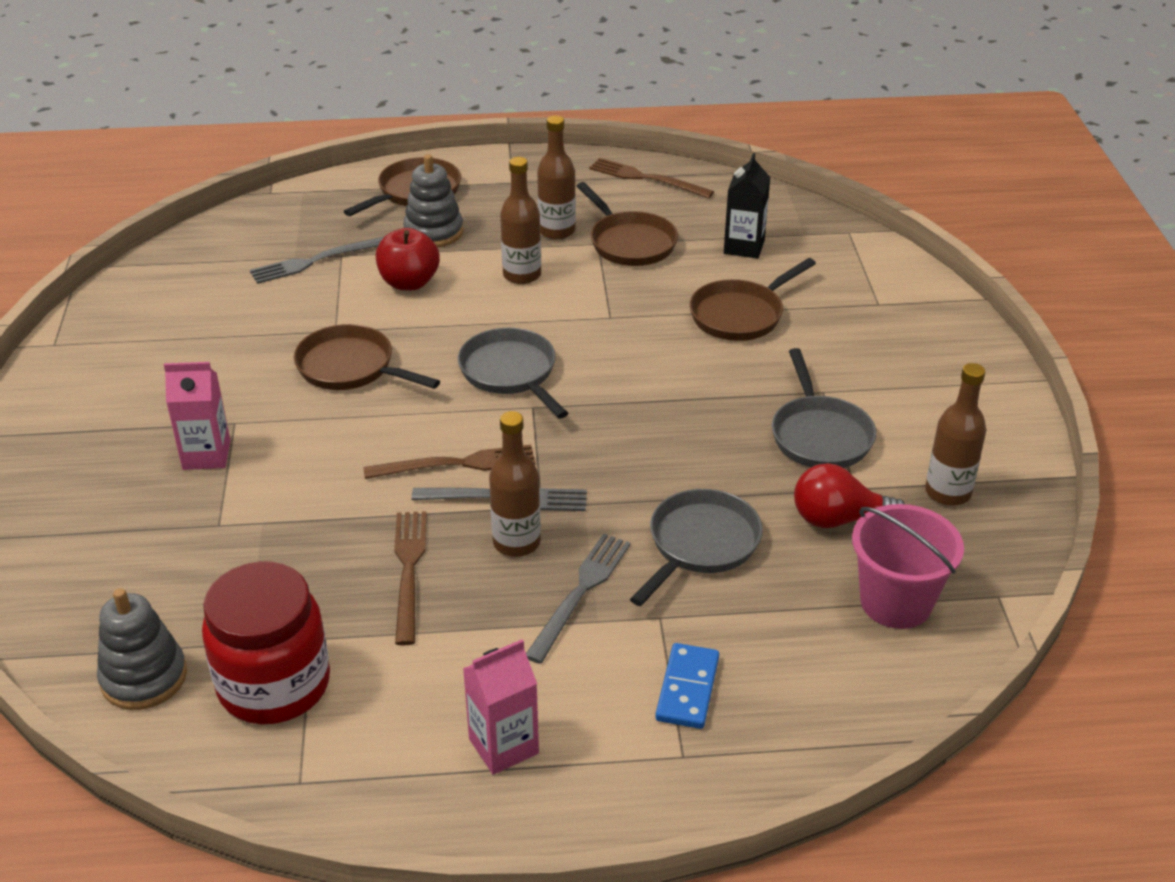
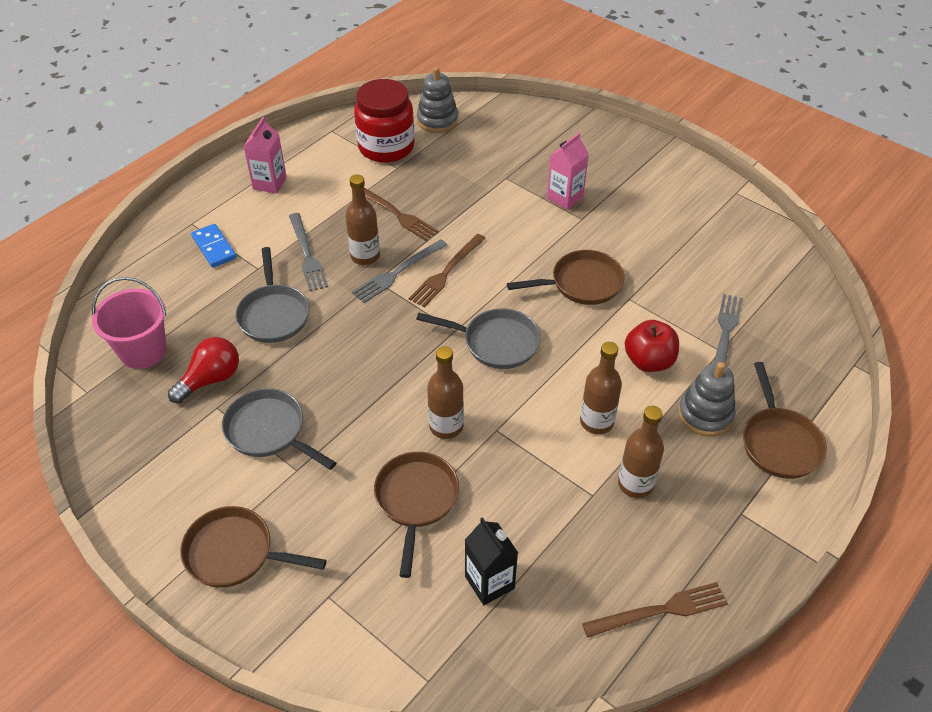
camera: 135 degrees right, 10 degrees up
(629, 243) = (573, 514): brown pan -> brown pan (235, 553)
(948, 492) = (157, 443): brown bottle -> brown bottle (446, 426)

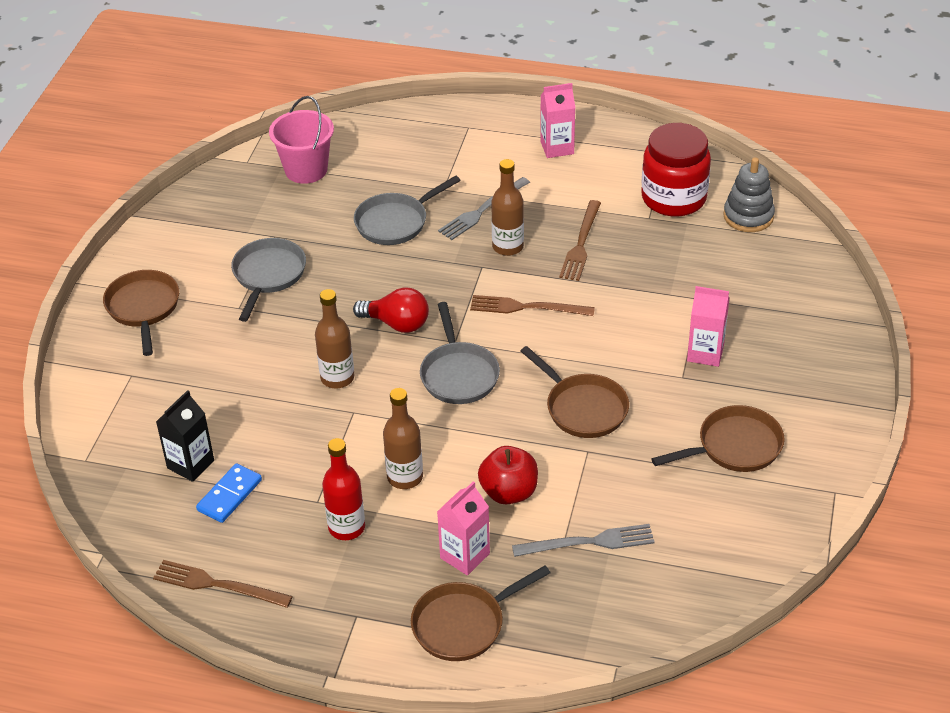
camera: 65 degrees right, 5 degrees down
(211, 379) = (301, 219): red light bulb -> red light bulb (397, 324)
(214, 247) = (449, 153): blue domino -> blue domino (229, 495)
(398, 272) = (502, 276): grey fork -> none
(416, 500) = (248, 389): brown pan -> brown pan (734, 447)
(635, 484) = (346, 527): brown bottle -> red bottle
(660, 610) = (217, 585): brown fork -> brown fork turned 150 degrees clockwise
(705, 414) = (465, 556): grey stacking toy -> pink carton

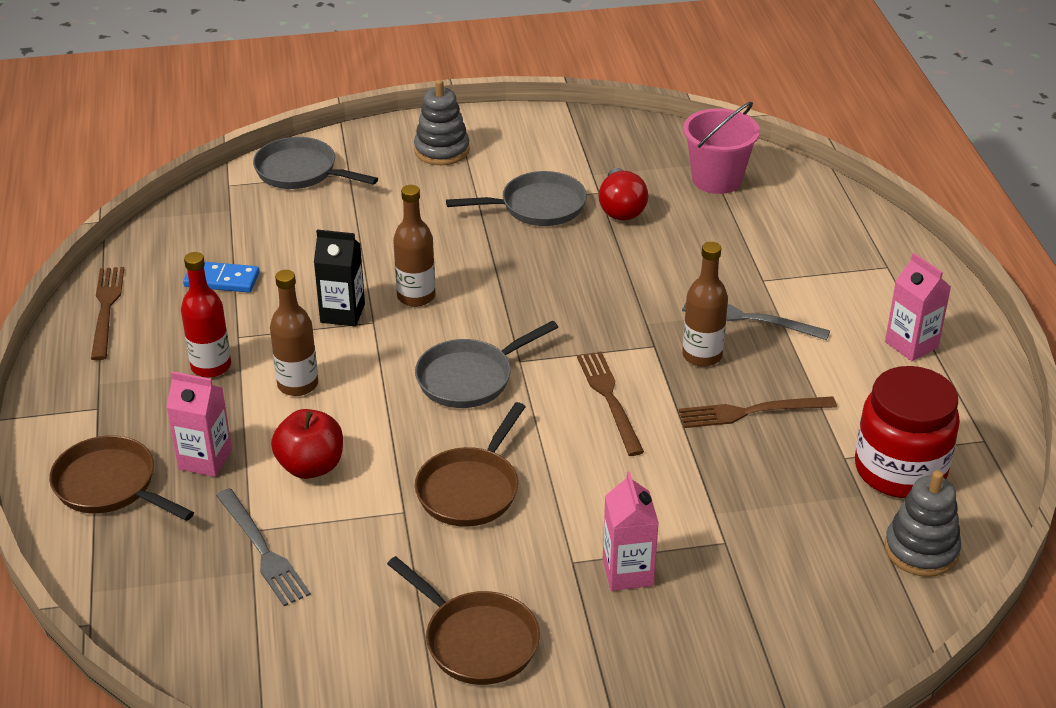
camera: 65 degrees right, 5 degrees down
(143, 308) = (442, 150): brown pan -> grey stacking toy
(190, 464) = (251, 244): black carton -> black carton (342, 313)
(395, 222) = (680, 263): grey pan -> grey pan (301, 172)
(397, 324) = (521, 312): red light bulb -> red light bulb (621, 209)

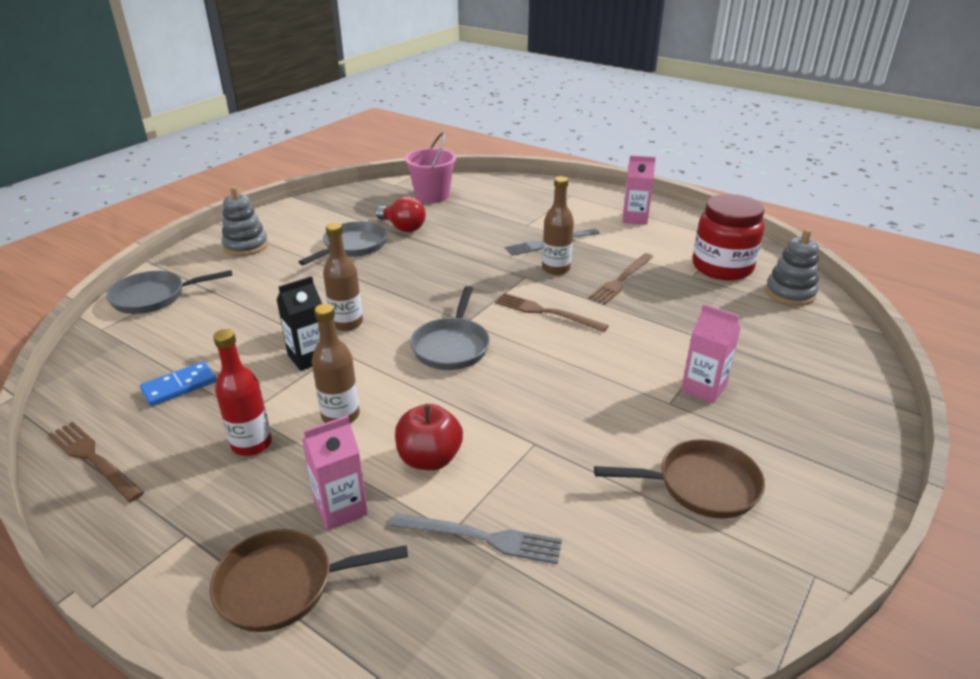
camera: 45 degrees left, 5 degrees down
(470, 489) = (552, 403): brown pan -> none

